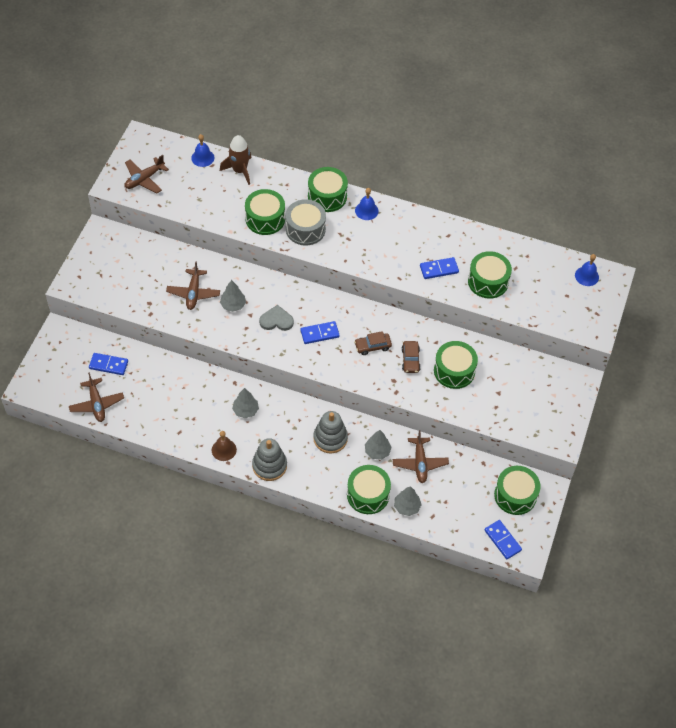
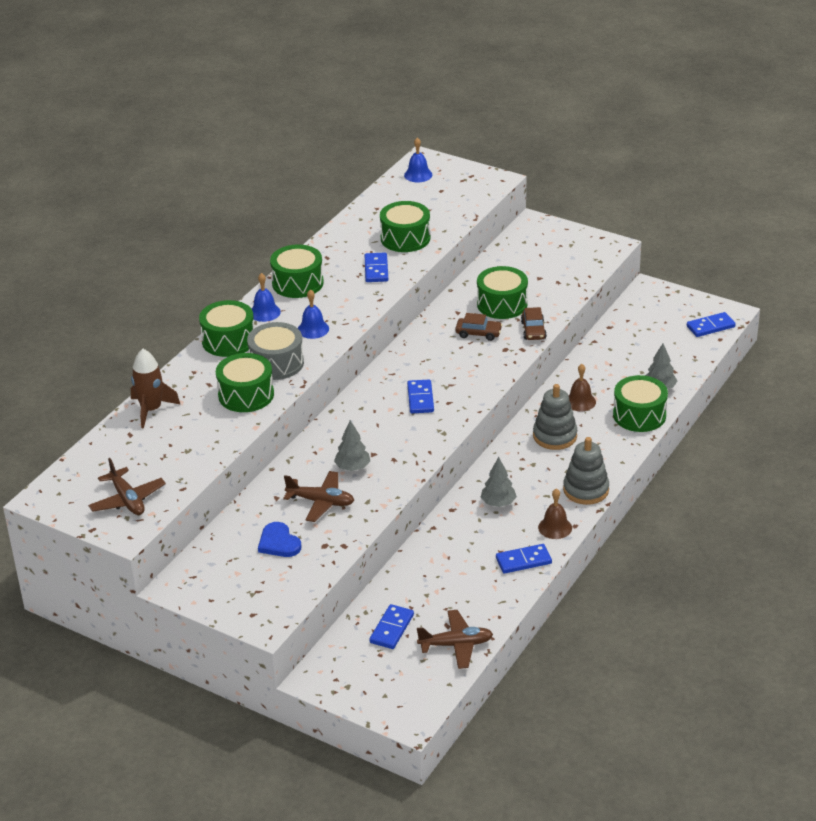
camera: 75 degrees left, 20 degrees down
(149, 277) = (279, 543): none -> blue heart
(185, 434) = (523, 561): none -> blue domino
(202, 158) = (112, 441): blue bell -> blue bell (313, 329)
(276, 320) = (389, 432): grey heart -> none
(372, 346) = (451, 359): brown car -> brown car (533, 330)
(377, 451) = (580, 401): grey tree -> brown bell
(420, 463) = (602, 371): brown plane -> none
(515, 495) = (655, 311): green drum -> green drum (297, 283)

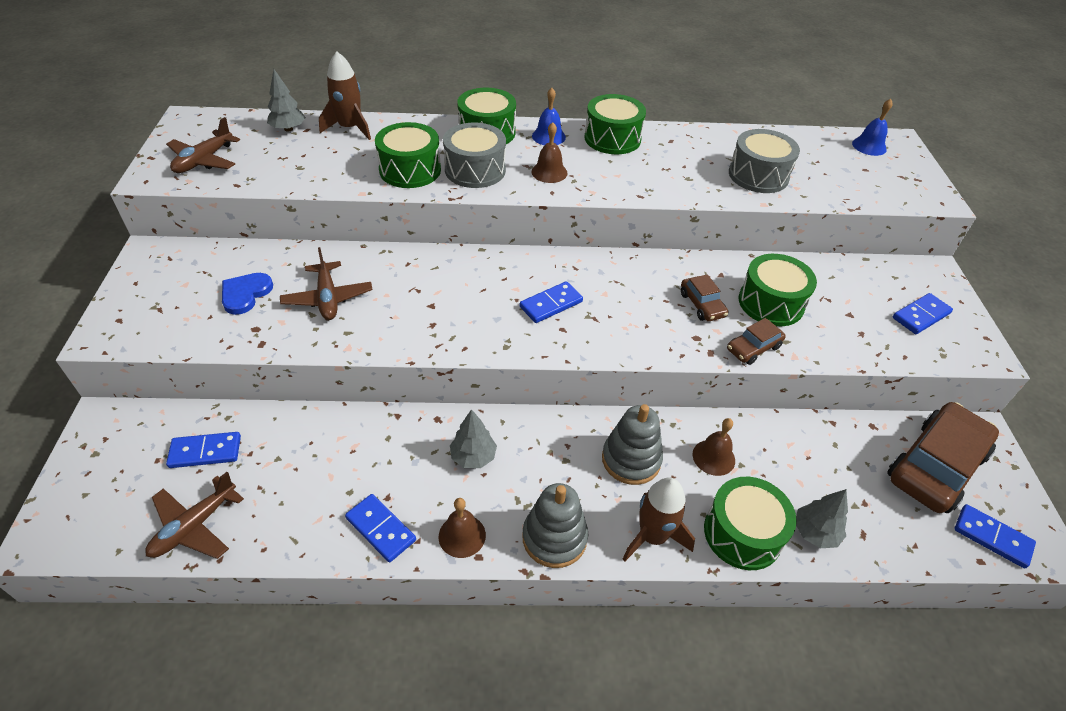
camera: 55 degrees right, 10 degrees up
(313, 329) = (549, 172): blue bell -> brown bell
(352, 467) = (398, 299): grey tree -> grey tree (288, 129)
(376, 269) = (686, 176): blue domino -> blue domino (921, 316)
(405, 238) = (758, 175): green drum -> grey drum
(456, 645) = (194, 526): brown plane -> brown plane turned 75 degrees clockwise
(614, 450) = (652, 536): none -> brown rocket
(654, 319) = (935, 466): none -> brown car

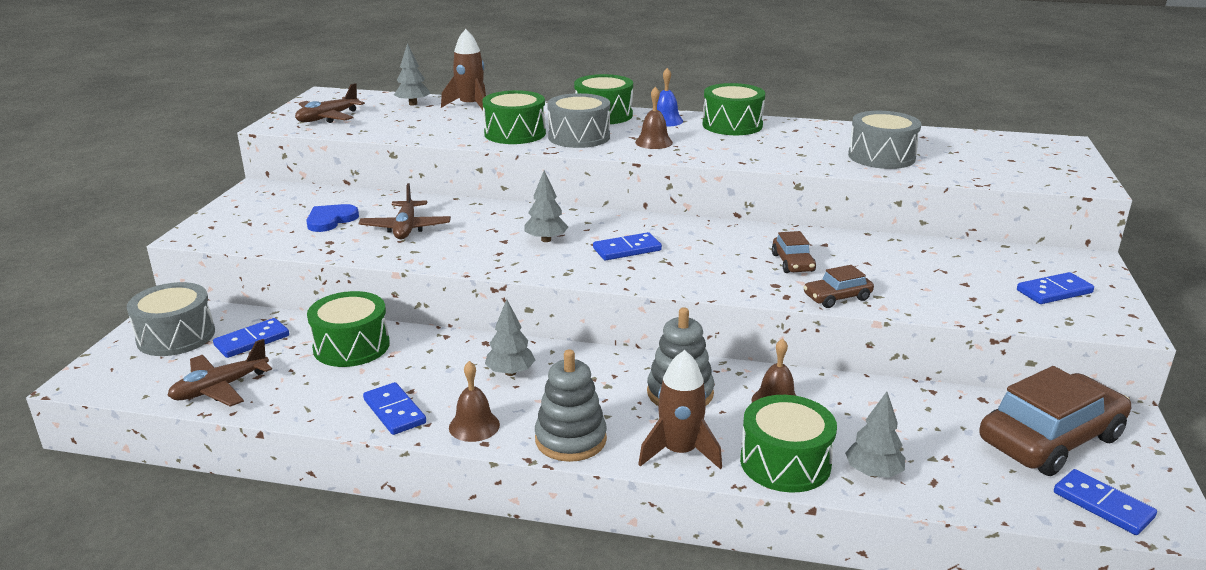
camera: 15 degrees right, 20 degrees down
(122, 457) = (176, 336): none -> grey drum
(205, 451) = (252, 341): blue domino -> blue domino turned 45 degrees counterclockwise
(471, 299) = (546, 240): none -> grey tree
(771, 303) = (873, 268): green drum -> green drum (351, 346)
(869, 146) = (1025, 145): blue bell -> none

